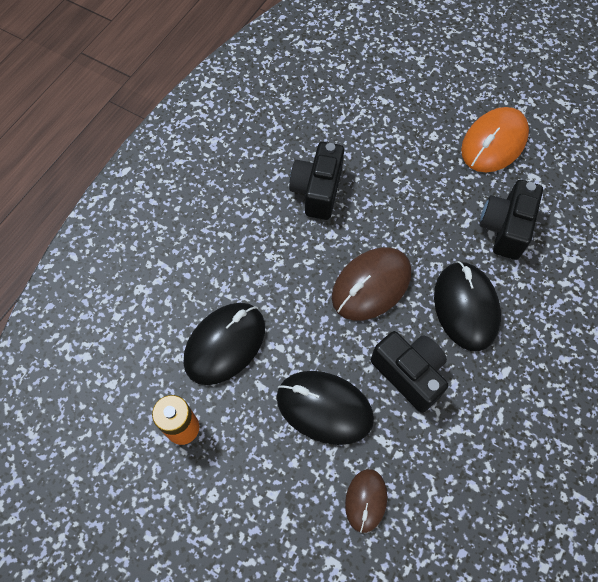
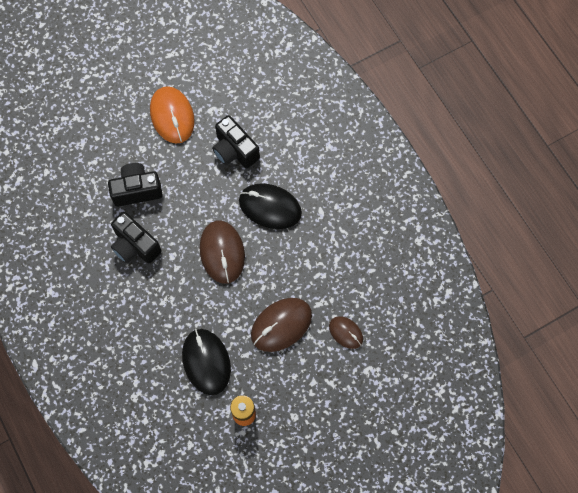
camera: 60 degrees left, 5 degrees up
(324, 408) = (281, 325): black mouse -> brown mouse
(409, 374) = (290, 265): black camera -> black camera (137, 190)

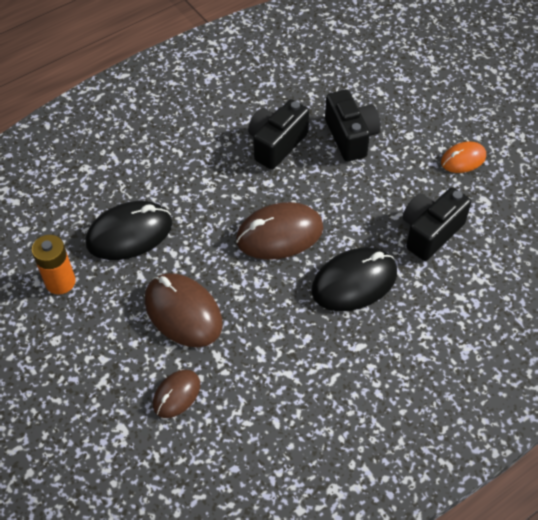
camera: 85 degrees right, 15 degrees down
(172, 116) = (463, 159): orange mouse -> orange mouse, size x0.58
(270, 207) = (354, 282): black mouse -> black mouse turned 45 degrees clockwise

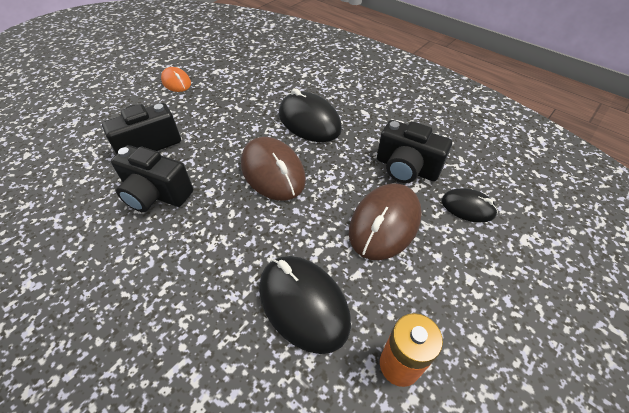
camera: 105 degrees left, 5 degrees down
(176, 395) = (468, 207): brown mouse -> black mouse
(430, 232) = (251, 91): black camera -> black camera (406, 168)

